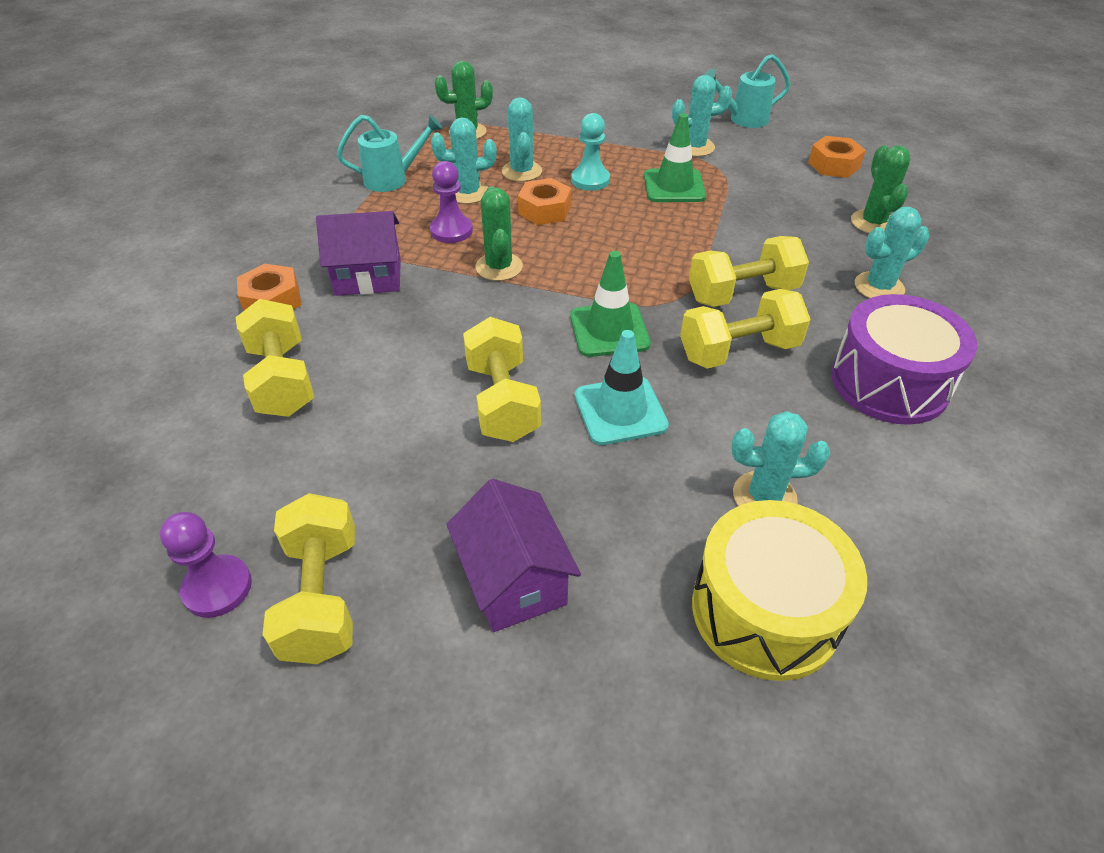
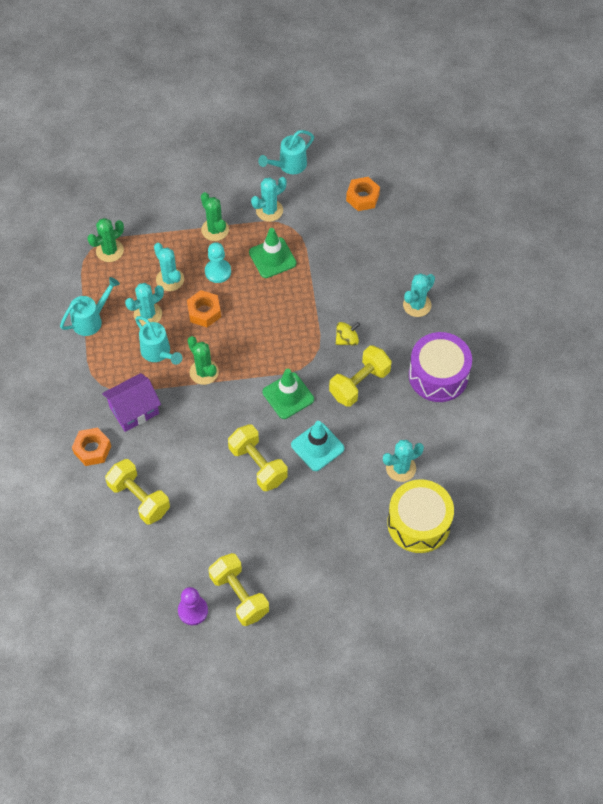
camera: 25 degrees left, 15 degrees up
(451, 231) = (158, 353): purple pawn -> turquoise watering can
(514, 580) = (313, 554): purple house -> none
(742, 293) = (347, 339): yellow dumbbell -> yellow spinning top
(873, 222) = (400, 248): green cactus -> green cactus (215, 230)

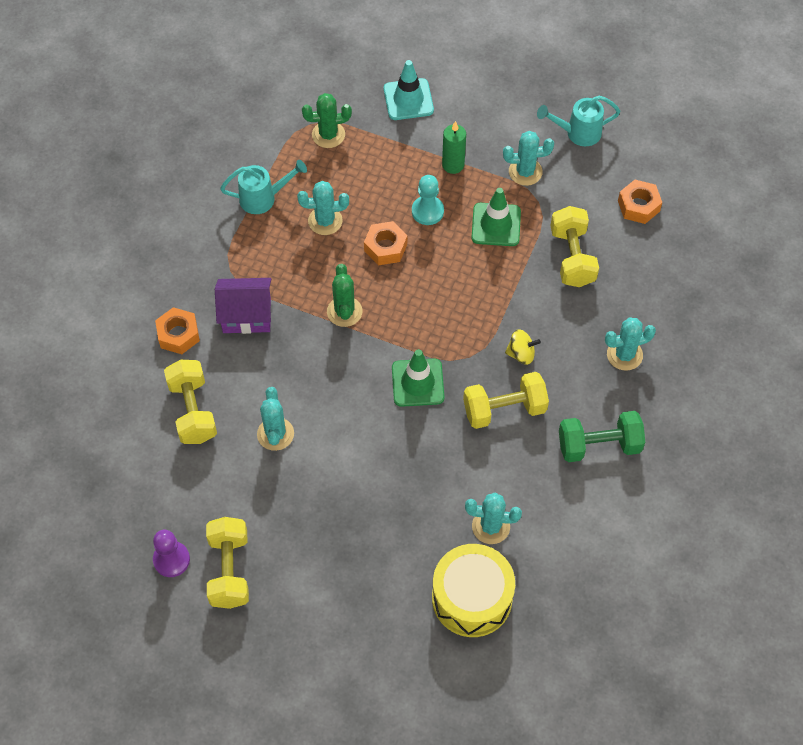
camera: 30 degrees right, 0 degrees up
(158, 353) = (310, 267): turquoise watering can -> none
(170, 279) = (371, 195): turquoise cactus -> turquoise cactus (275, 434)
(215, 230) = (453, 165): green cactus -> green candle
(258, 465) = (338, 440): yellow dumbbell -> yellow dumbbell (572, 257)
(317, 447) = (414, 454): turquoise traffic cone -> turquoise traffic cone (408, 99)
(438, 375) = (599, 445): purple drum -> green dumbbell

